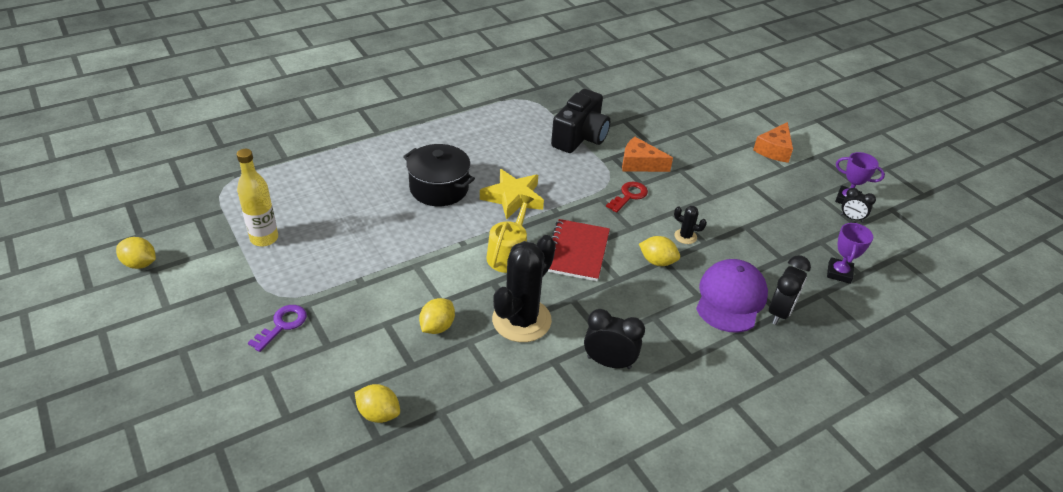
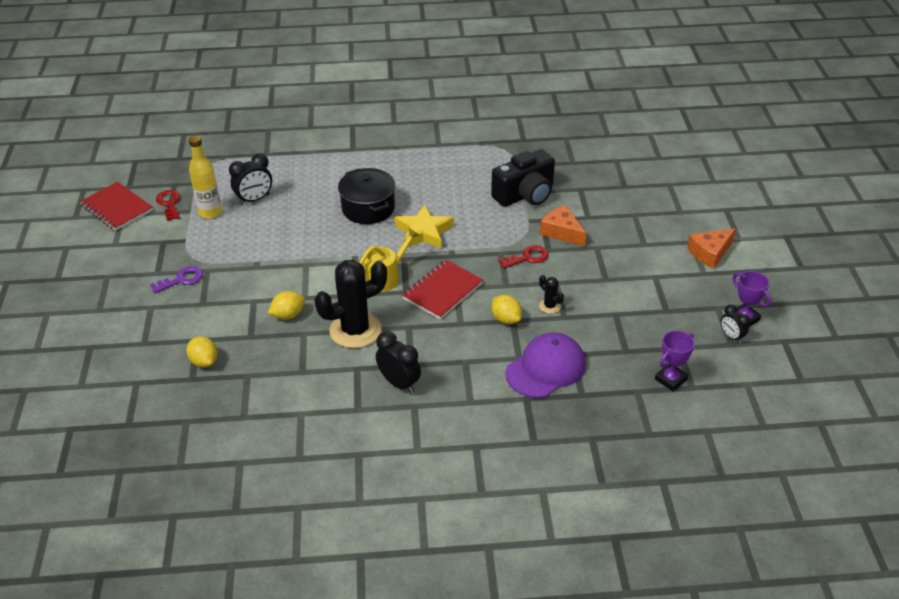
camera: 30 degrees right, 0 degrees up
(140, 264) = (117, 208): yellow lemon -> red notebook
(206, 241) = (169, 204): none -> red key
(779, 312) = (581, 393): black clock -> black clock (254, 199)

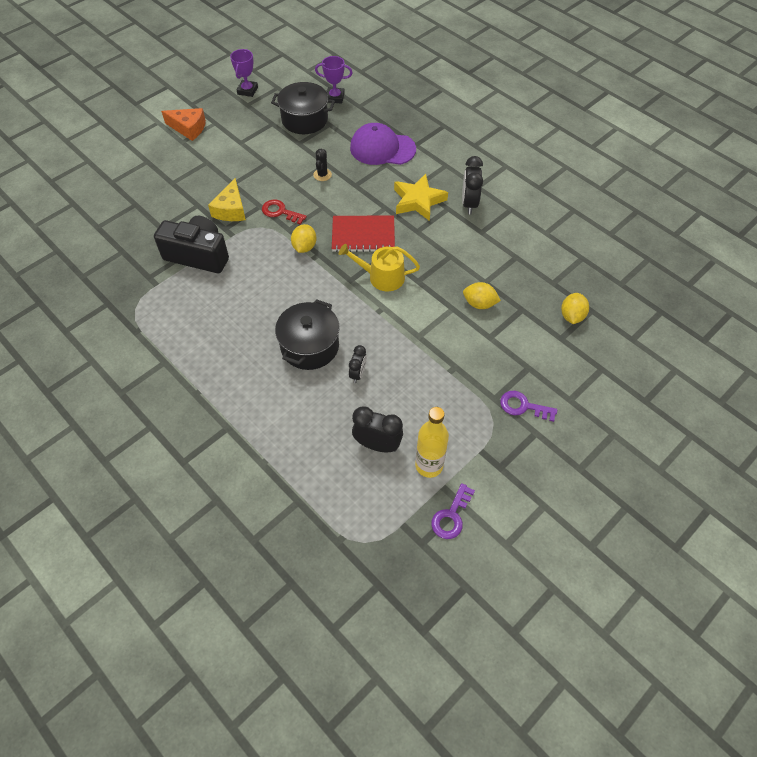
camera: 130 degrees left, 15 degrees up
(117, 208) = (503, 561): red notebook -> none
(169, 204) = (451, 516): red key -> purple key
(355, 330) = (451, 256): black cactus -> none
(423, 232) = (307, 288): yellow star -> yellow star (418, 201)
(506, 319) = (357, 188): yellow lemon -> yellow lemon (304, 247)
(561, 232) = (231, 209): orange cheese -> yellow cheese
(651, 336) = (304, 120): none -> black pot
(731, 336) = (270, 89): black clock -> black clock (358, 374)

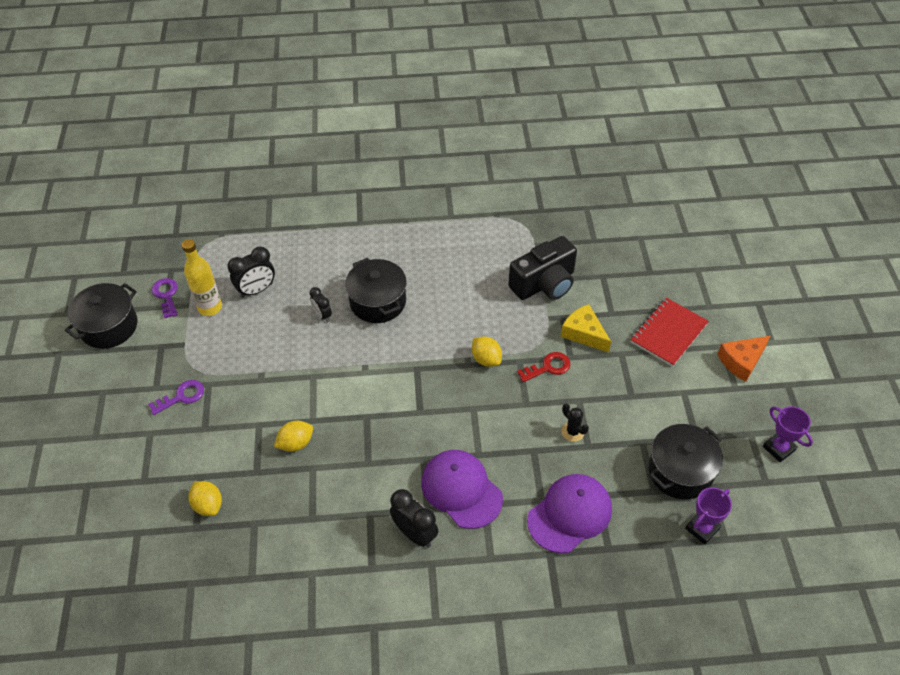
camera: 130 degrees right, 5 degrees down
(363, 235) = (459, 411): red notebook -> red notebook (668, 333)
(382, 277) = (397, 393): yellow watering can -> none
(418, 201) = (461, 490): yellow star -> purple cap
(526, 531) = (109, 326): none -> black pot

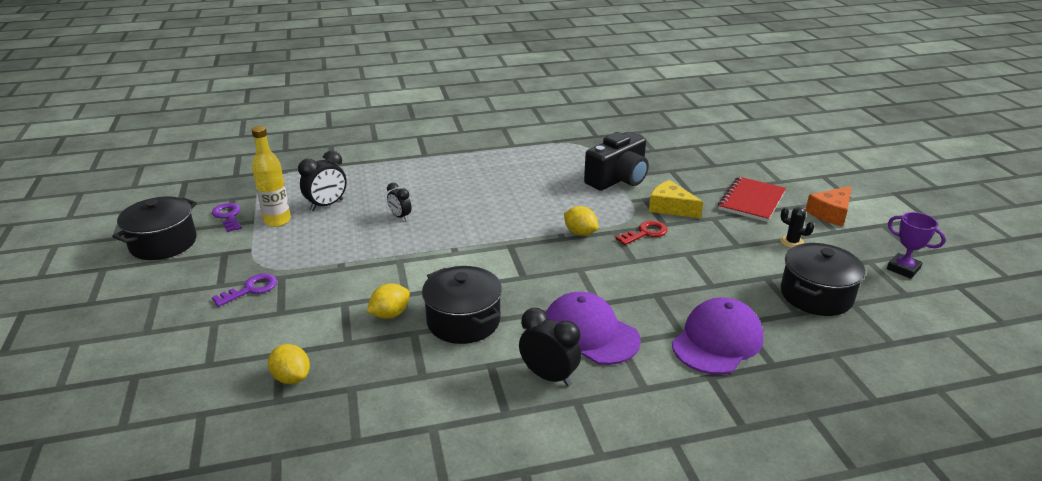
camera: 10 degrees left, 20 degrees down
(378, 302) = (456, 203): black pot -> black pot (463, 321)
(572, 432) = (691, 276): black cactus -> black cactus (792, 242)
(702, 528) = (864, 337): purple trophy -> none

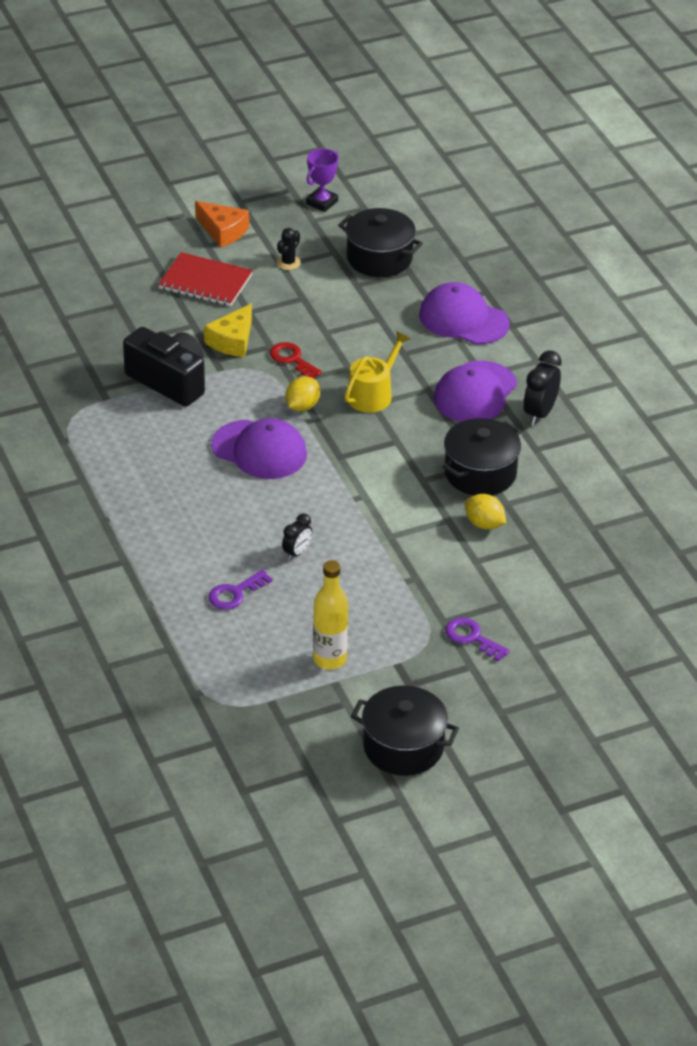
camera: 100 degrees left, 10 degrees up
(228, 216) = (328, 709): purple key -> purple key (235, 593)
(292, 378) = (591, 568): yellow lemon -> none
(327, 205) = (282, 624): black clock -> none
(527, 210) = (259, 450): none -> purple cap
(593, 270) = (373, 394): none -> yellow watering can

